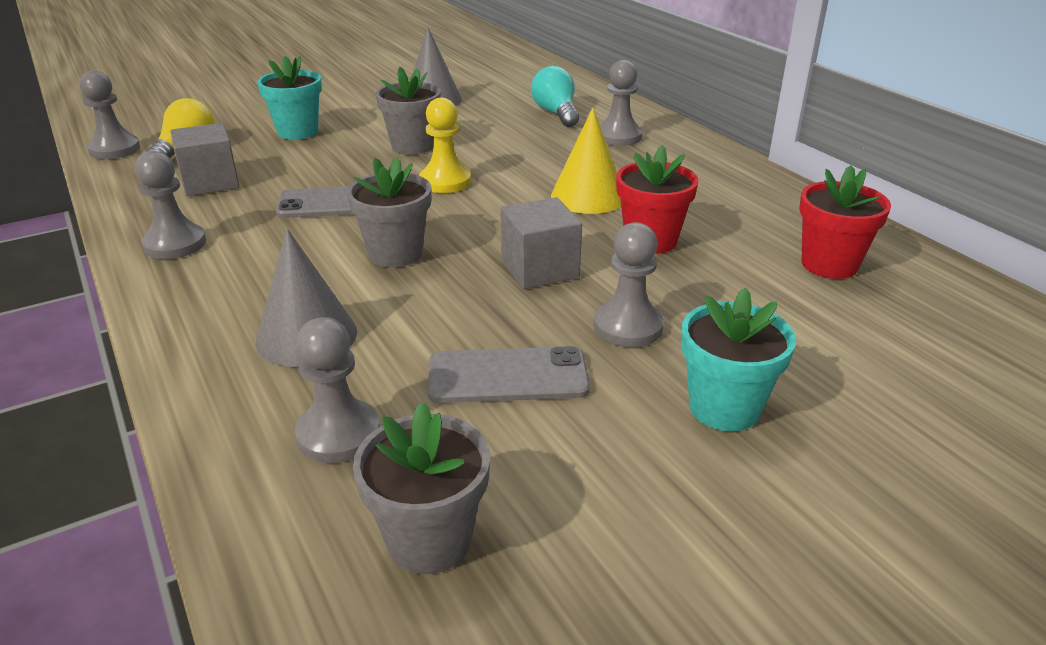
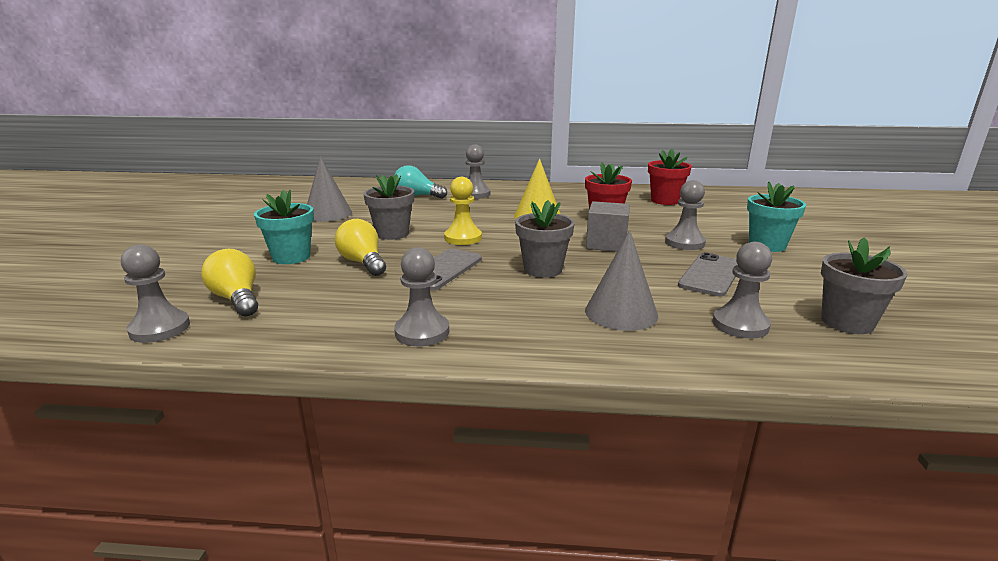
camera: 55 degrees left, 10 degrees down
(210, 182) = (326, 301): grey cube -> none
(315, 163) = (363, 263): none -> yellow light bulb

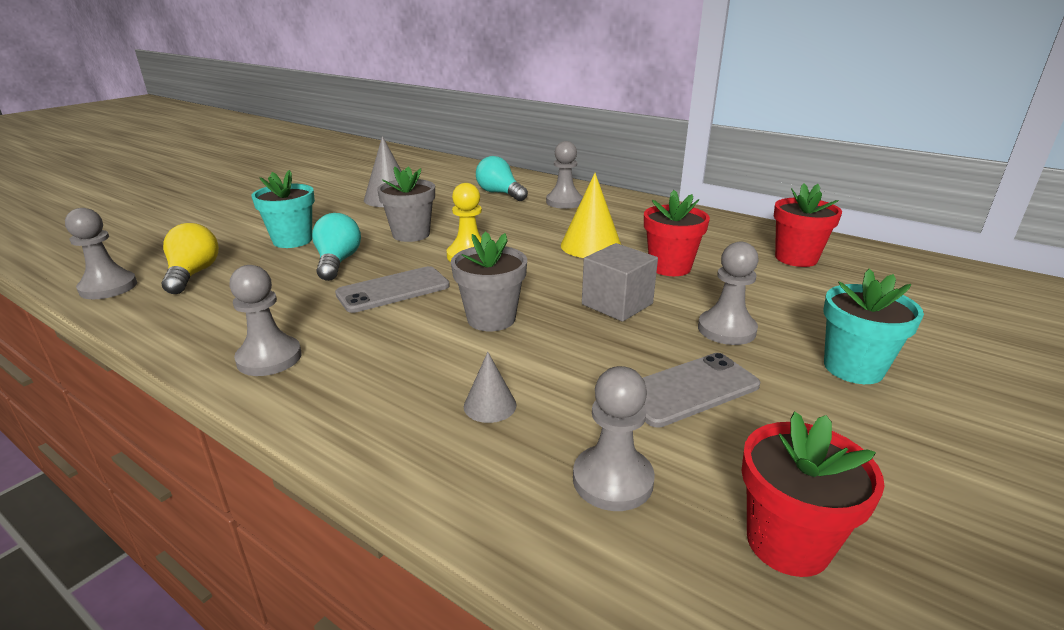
camera: 30 degrees right, 5 degrees up
(363, 263) = (337, 262): yellow light bulb -> turquoise light bulb
(621, 313) = (490, 405): grey cone -> grey cone, size x0.55
(847, 322) = (787, 543): grey flower pot -> red flower pot

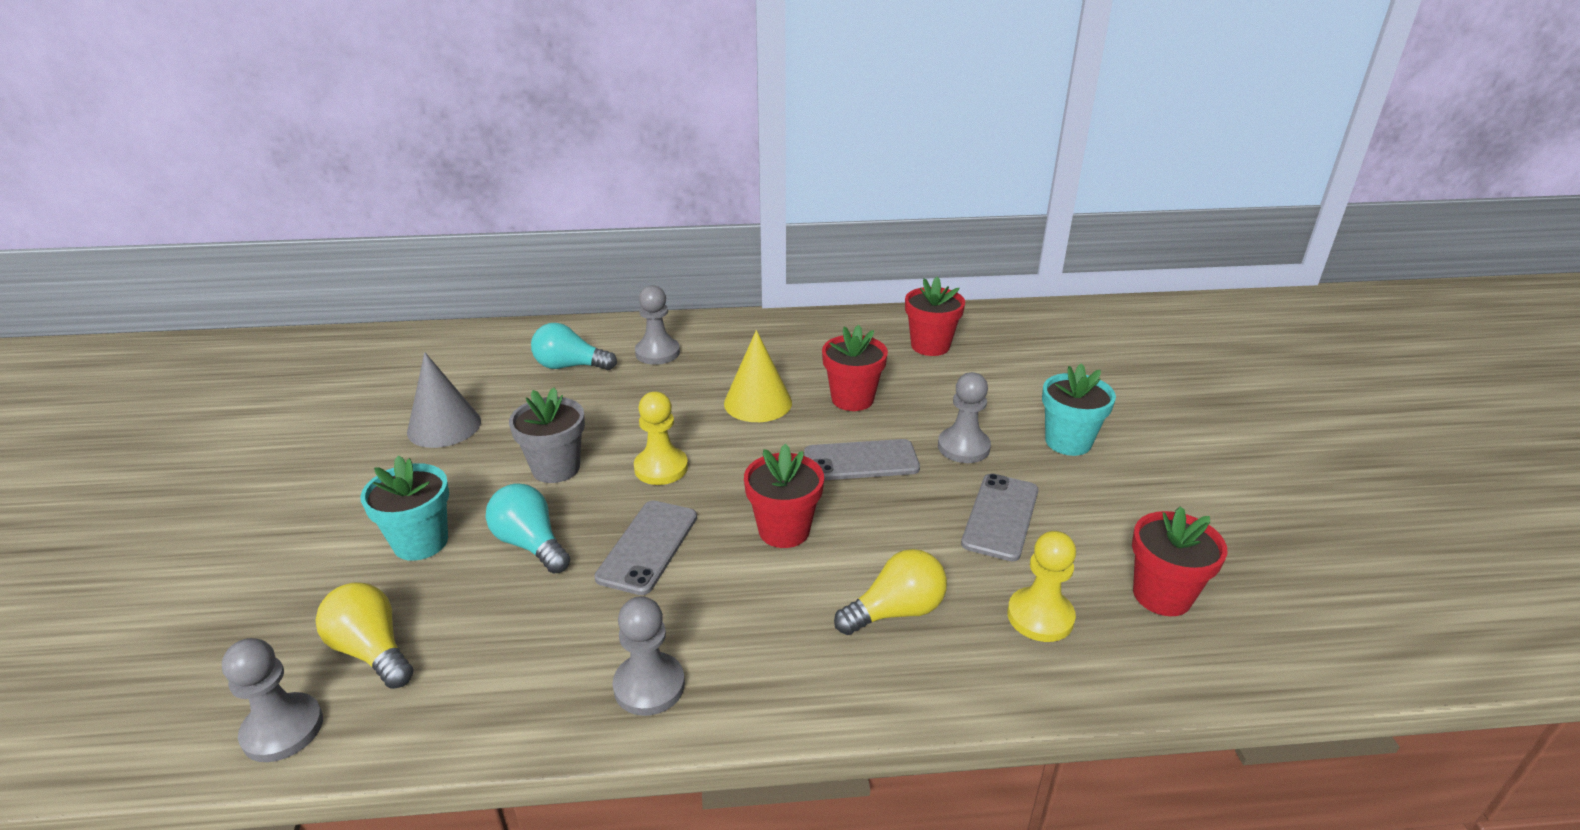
camera: 40 degrees left, 5 degrees up
(490, 405) = (895, 611): grey cone -> yellow light bulb
(491, 319) = (784, 530): grey flower pot -> red flower pot
(612, 480) = (1040, 616): grey pawn -> yellow pawn
(617, 304) = (861, 461): grey cube -> grey phone

